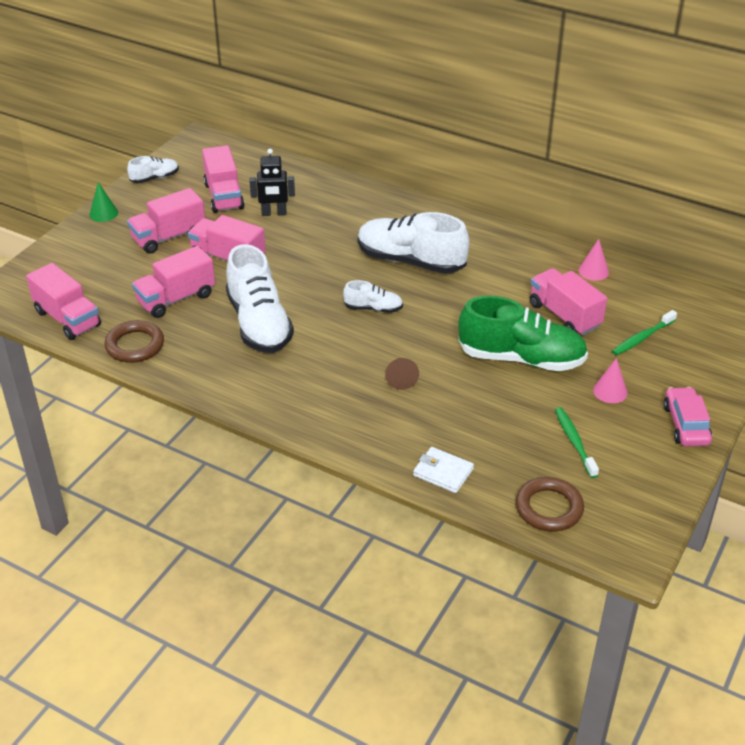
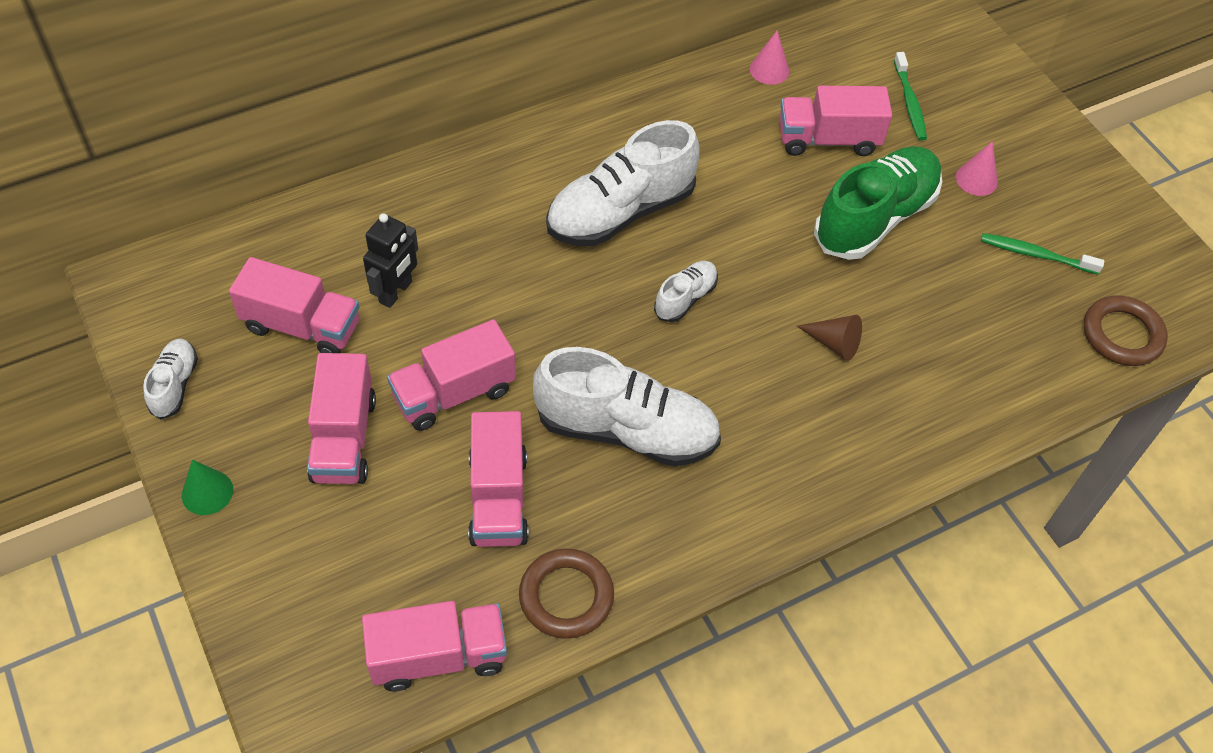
camera: 60 degrees left, 15 degrees up
(443, 472) = (1017, 393): white wallet -> none
(686, 424) = (1062, 154): pink car -> none

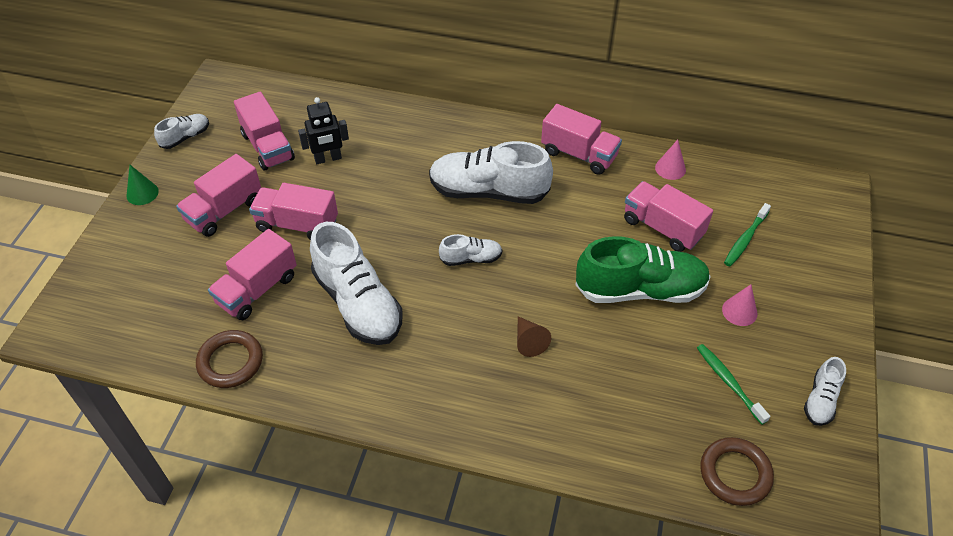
camera: 45 degrees right, 5 degrees down
(438, 656) = (143, 342): pink truck -> pink truck (579, 154)
(1116, 218) = (820, 400): none -> white shoe

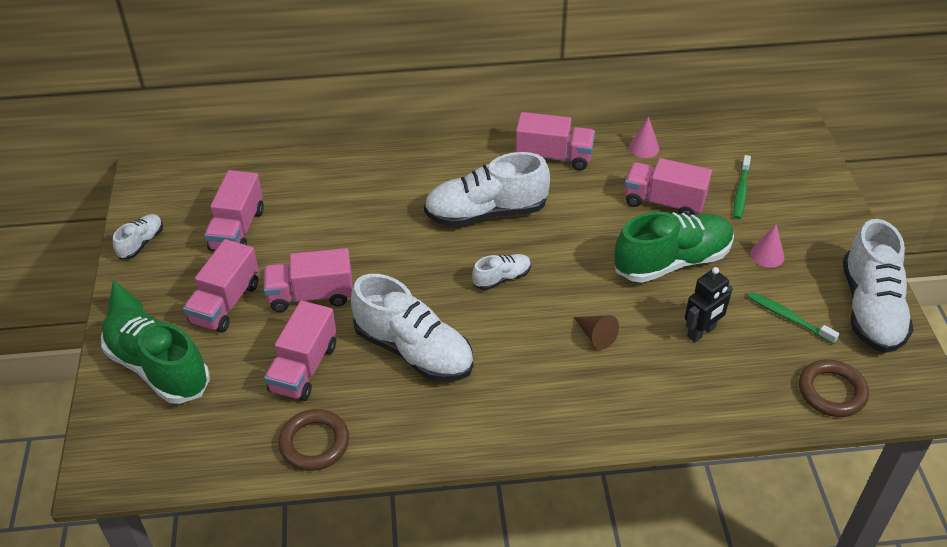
camera: 20 degrees left, 5 degrees down
(142, 252) = (158, 367): none -> green shoe
(267, 147) = (237, 229): pink truck -> pink truck turned 60 degrees clockwise
(328, 159) = (308, 224): black robot -> black robot (701, 332)
(820, 400) = (870, 309): white shoe -> white shoe, size x2.05

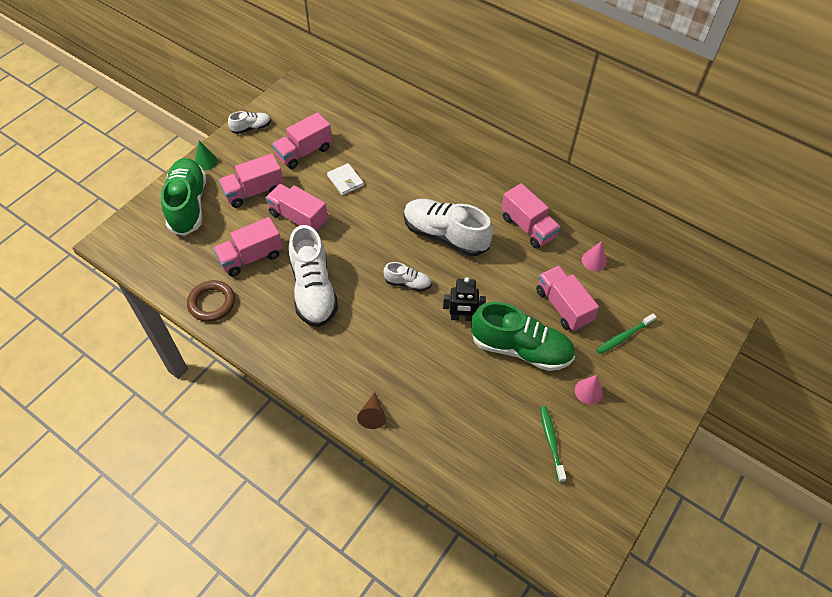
camera: 40 degrees right, 10 degrees up
(320, 228) = (345, 181): none -> white wallet
(595, 336) = (419, 359): brown cone -> brown cone (372, 415)
(701, 332) = (484, 407): black robot -> black robot (462, 317)
(831, 391) = (520, 510): brown ring -> none
(870, 309) = (615, 481): white shoe -> none

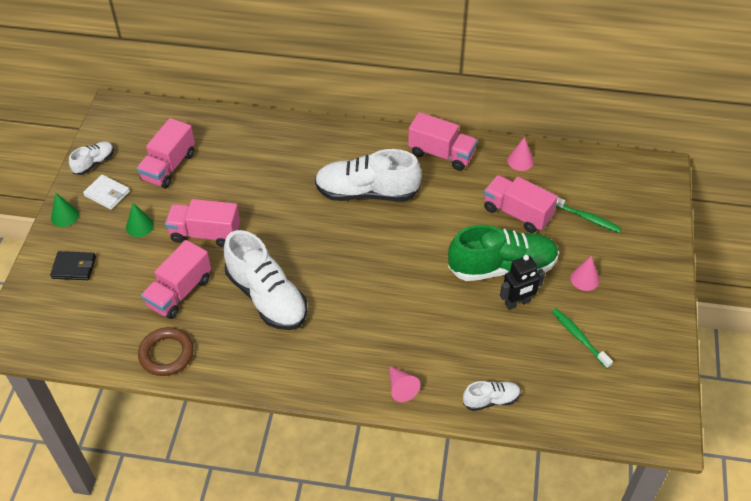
camera: 25 degrees left, 5 degrees down
(188, 205) = (74, 267): green shoe -> black wallet
(254, 191) = (139, 226): pink truck -> green cone
(345, 181) = (232, 178): white wallet -> white wallet (107, 193)
(372, 415) = (401, 388): brown cone -> pink cone
(408, 283) = (358, 252): white shoe -> white shoe (491, 400)
(462, 317) = (430, 262): black robot -> black robot (517, 303)
(623, 337) = (586, 218): green toothbrush -> green toothbrush turned 90 degrees counterclockwise

